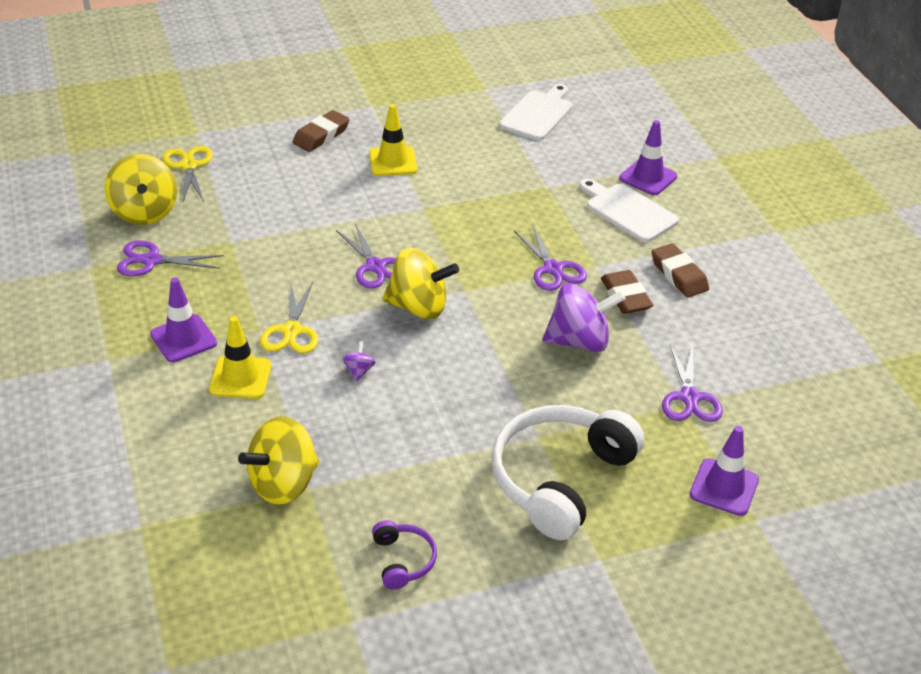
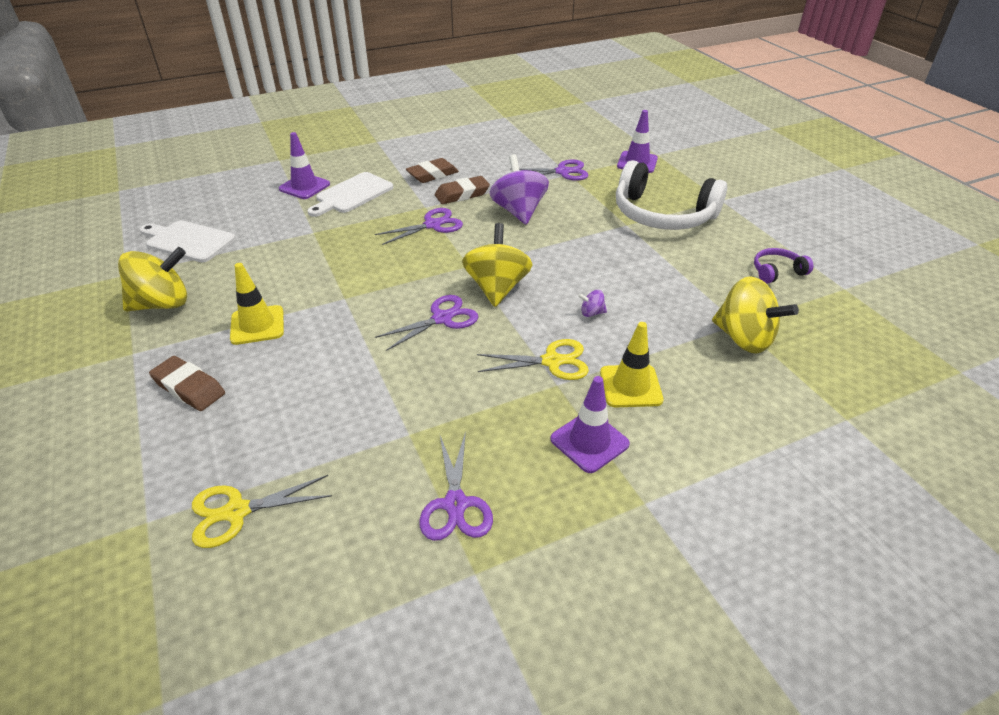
camera: 95 degrees left, 0 degrees up
(144, 212) = (349, 539): yellow spinning top -> yellow spinning top (163, 304)

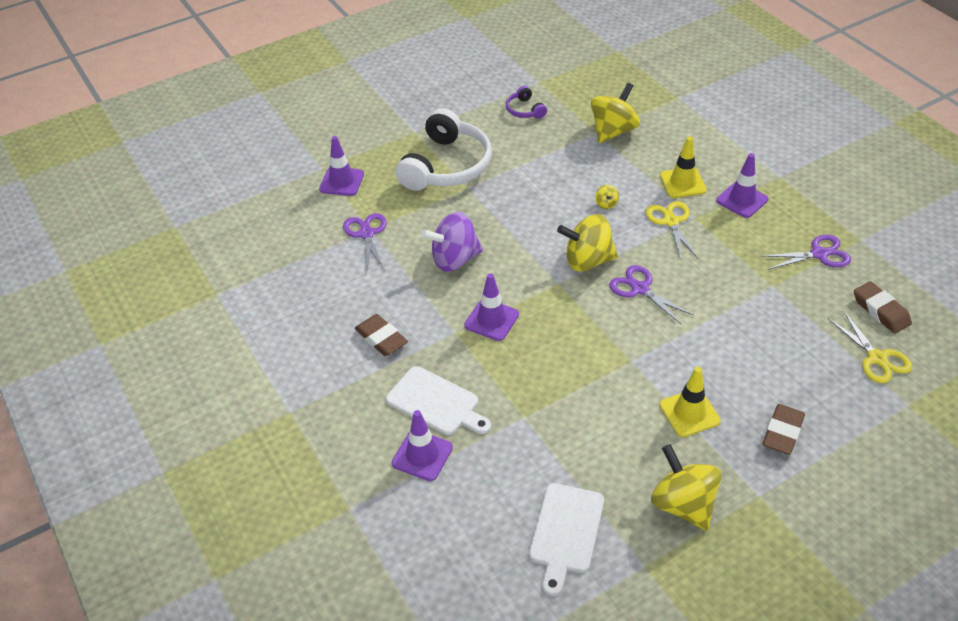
camera: 95 degrees left, 5 degrees up
(433, 225) = (491, 320): purple scissors -> purple traffic cone
(462, 194) = (425, 306): brown eraser -> brown eraser (880, 311)
(591, 313) = (606, 204): purple spinning top -> yellow spinning top

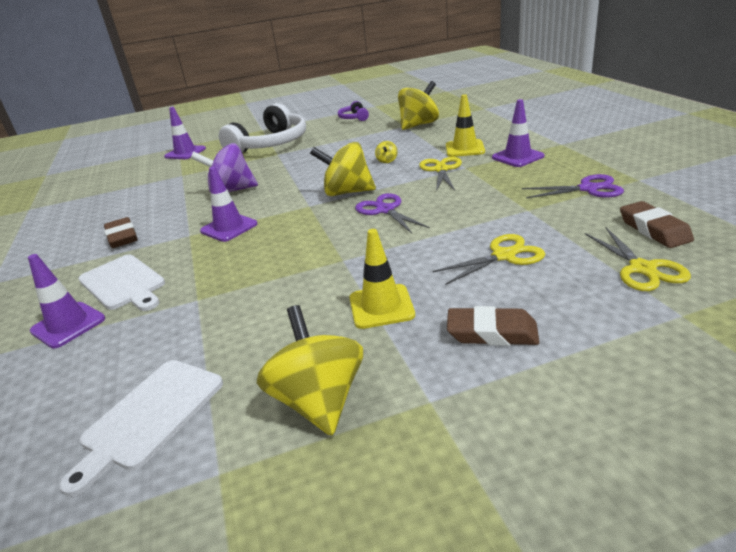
camera: 15 degrees right, 15 degrees down
(366, 234) = (175, 177): purple scissors -> none
(768, 348) = (504, 256): none -> yellow scissors
(782, 432) = (492, 333): brown eraser -> brown eraser turned 60 degrees clockwise

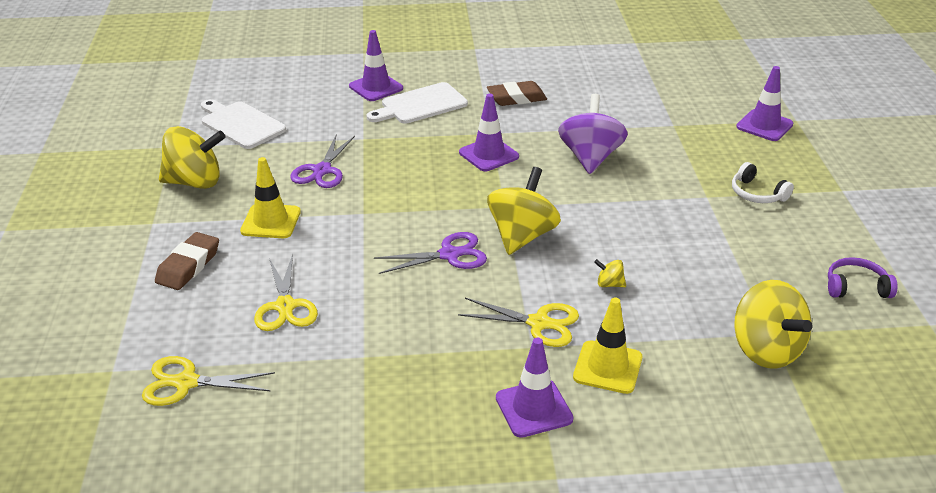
camera: 100 degrees right, 5 degrees up
(271, 144) = (757, 194): white headphones -> white headphones, size x0.45
(588, 189) = (376, 429): purple scissors -> purple scissors (322, 170)
(654, 230) = (239, 430): brown eraser -> none

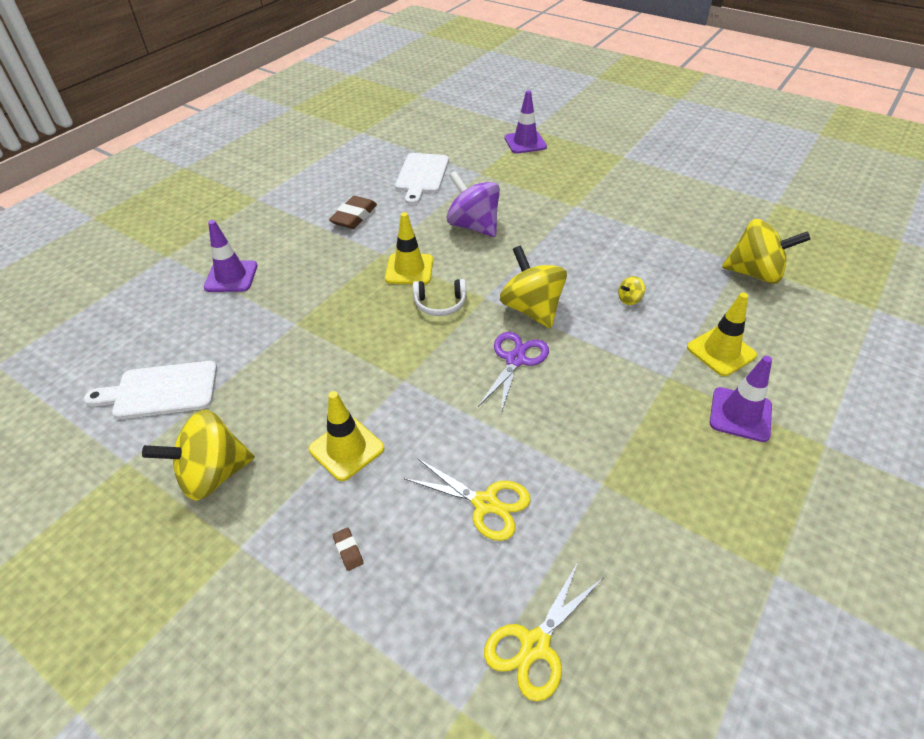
camera: 50 degrees left, 10 degrees up
(188, 266) = (348, 550): brown eraser -> brown eraser, size x0.47
(195, 182) = (213, 475): yellow spinning top -> yellow spinning top turned 150 degrees counterclockwise
(322, 170) = (310, 373): purple scissors -> none
(420, 105) = (293, 267): white cutting board -> white cutting board (422, 176)
(488, 154) = (409, 269): purple traffic cone -> yellow traffic cone
(539, 323) = (644, 358): yellow scissors -> none
(757, 194) = (593, 186): white headphones -> white headphones (440, 304)
(856, 287) = (722, 206): purple headphones -> none

